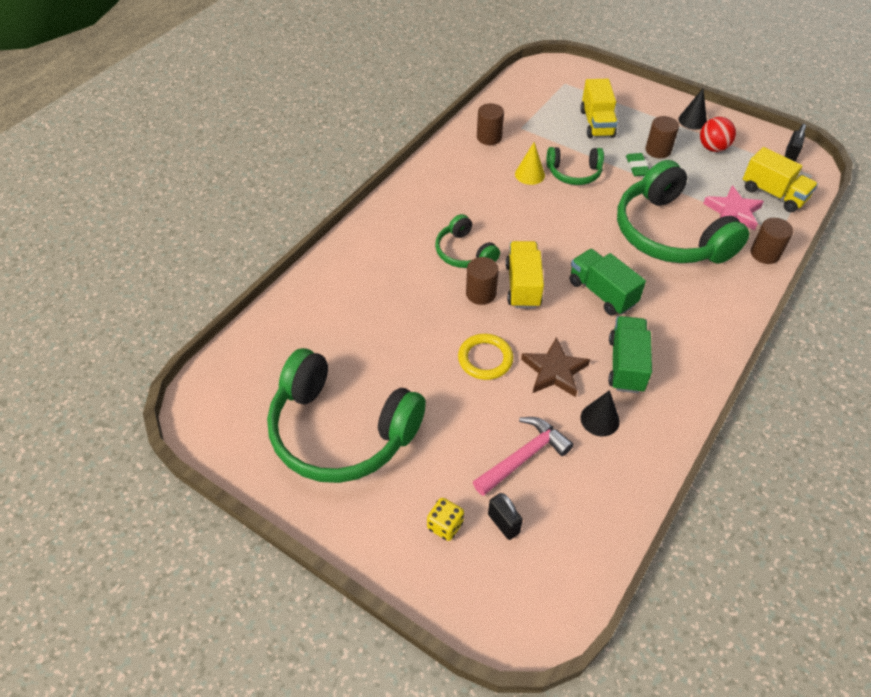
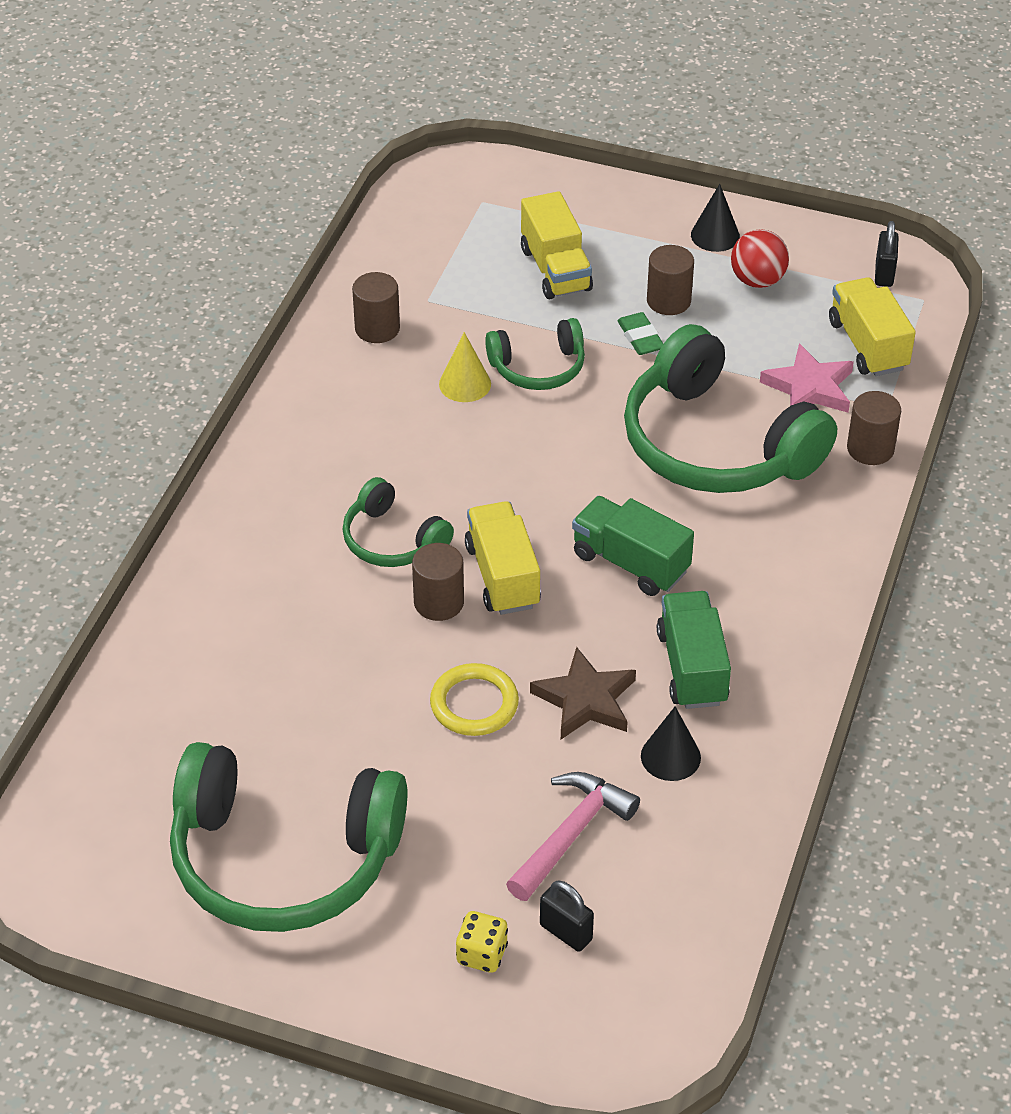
camera: 15 degrees left, 5 degrees down
(773, 194) = (868, 345): yellow truck -> yellow truck turned 135 degrees counterclockwise

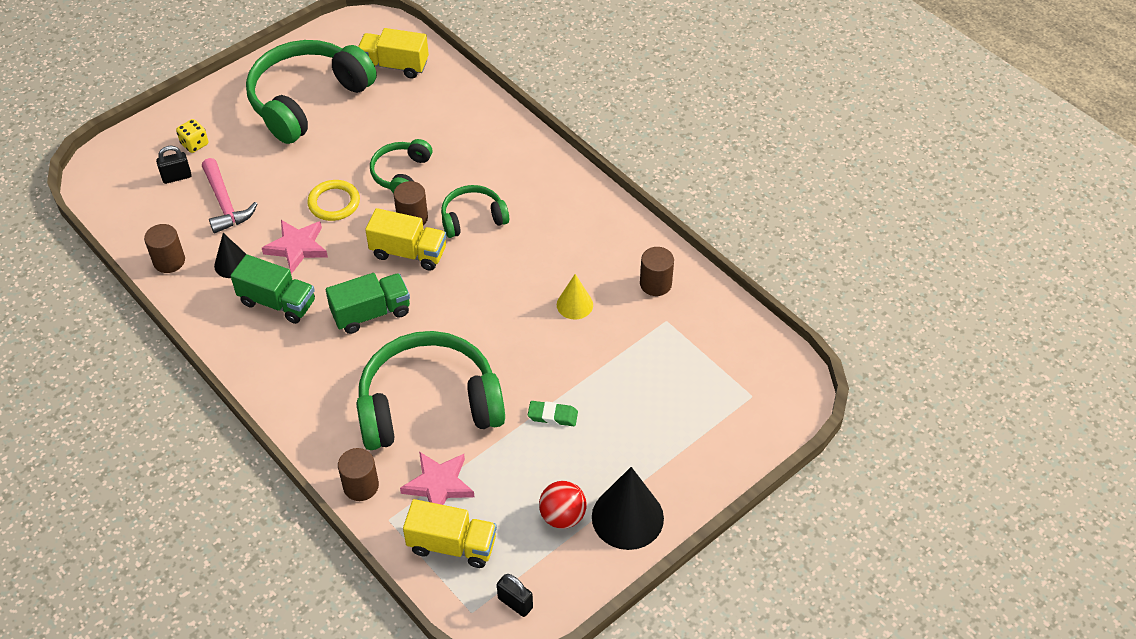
camera: 120 degrees right, 5 degrees up
(538, 367) = (563, 348): green headphones -> green headphones (401, 174)
(555, 269) = (652, 402): yellow truck -> yellow truck (394, 65)
(585, 700) = (297, 247): brown star -> pink star
(668, 301) = (577, 451): brown cylinder -> brown cylinder (169, 261)
(715, 235) = (627, 517): black cone -> black cone, size x1.76

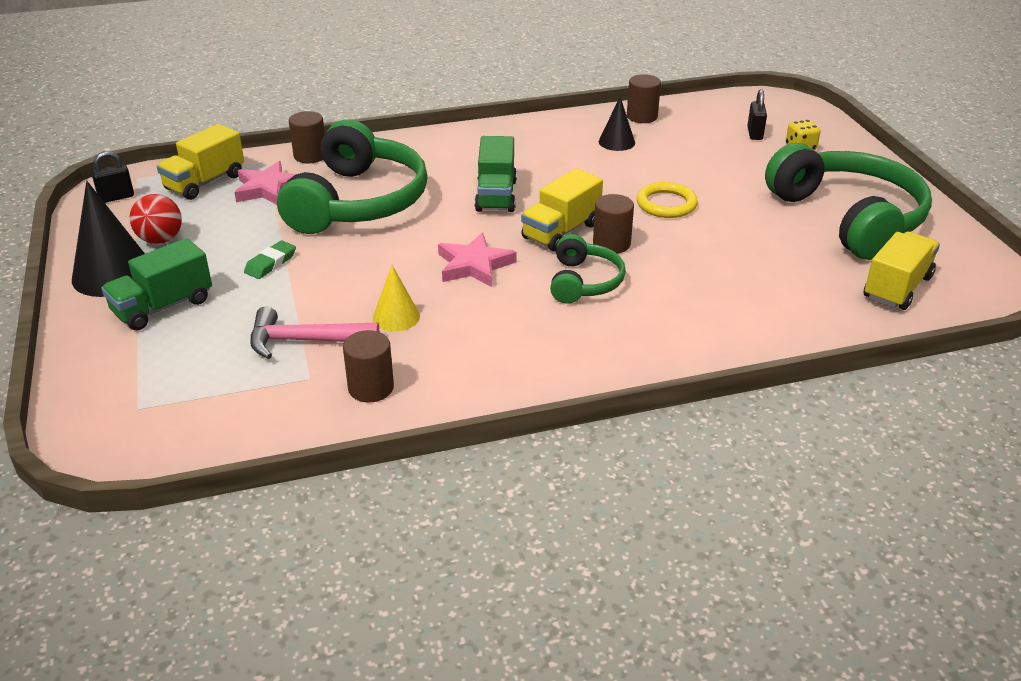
camera: 115 degrees right, 15 degrees down
(225, 204) = (701, 150): pink hammer -> pink hammer (304, 341)
(277, 302) = (550, 154): green truck -> green truck (163, 306)
(297, 247) = (615, 174): pink star -> pink star (474, 265)
(401, 174) = (688, 252): green headphones -> none

